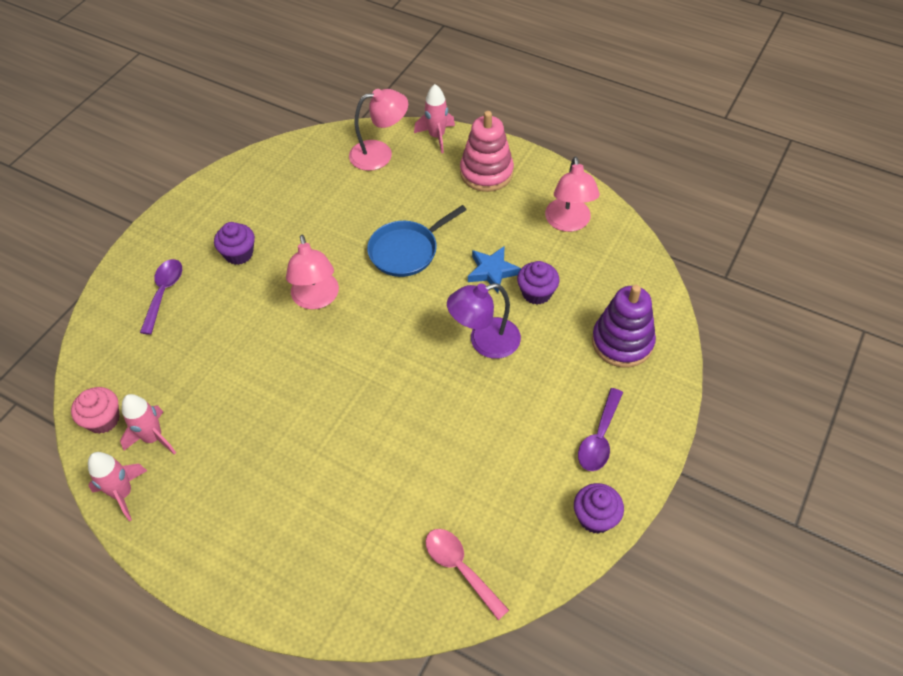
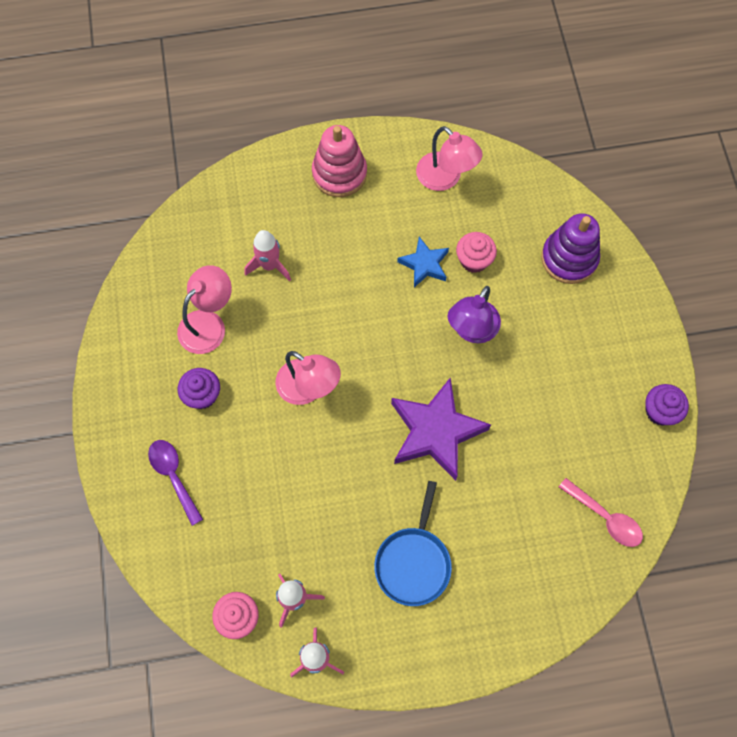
camera: 40 degrees left, 15 degrees up
(380, 154) = (232, 214): pink lamp -> pink lamp (208, 324)
(381, 395) = (435, 431): none -> purple star
(406, 251) = (340, 293): blue pan -> blue pan (413, 562)
(437, 136) = (265, 164): pink rocket -> pink rocket (269, 265)
(460, 568) = (605, 517): pink spoon -> pink spoon turned 150 degrees counterclockwise
(536, 293) = (474, 260): purple cupcake -> pink cupcake
(599, 438) = (615, 348): purple spoon -> none

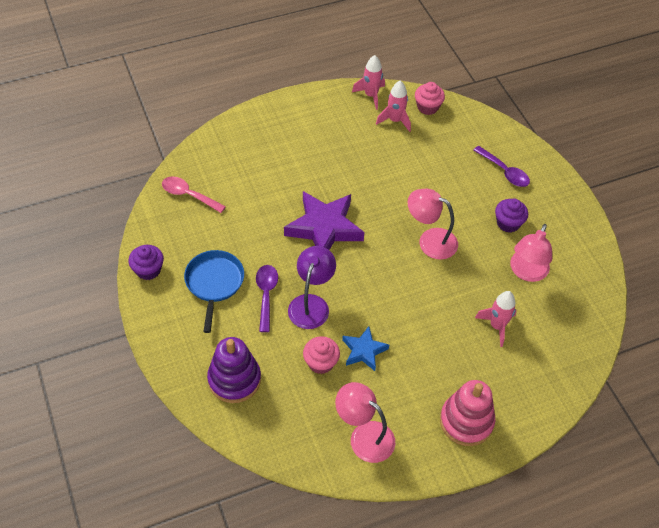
camera: 165 degrees right, 15 degrees down
(413, 562) = (321, 150): blue pan -> blue pan (214, 283)
(522, 352) = (266, 295): none -> purple spoon

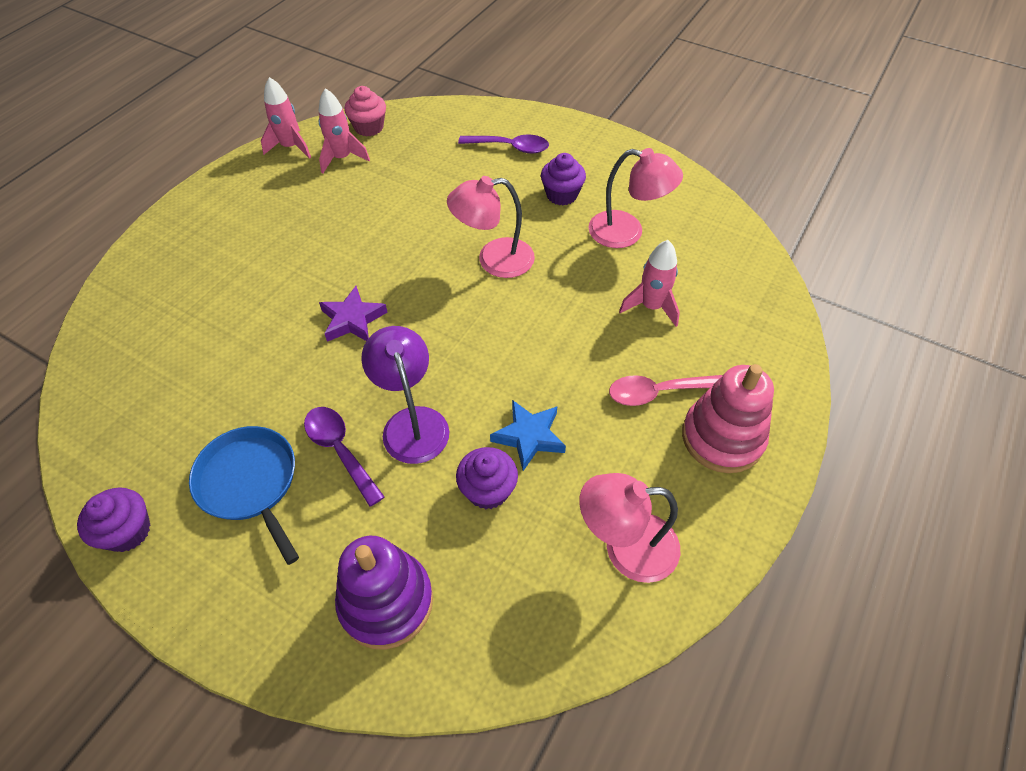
camera: 35 degrees left, 0 degrees up
(188, 195) = (122, 388): pink spoon -> pink spoon (657, 392)
(321, 362) = (488, 490): pink cupcake -> purple cupcake
(324, 228) = (353, 319): purple star -> purple star, size x0.55
(526, 272) = (627, 232): pink lamp -> pink lamp turned 60 degrees counterclockwise

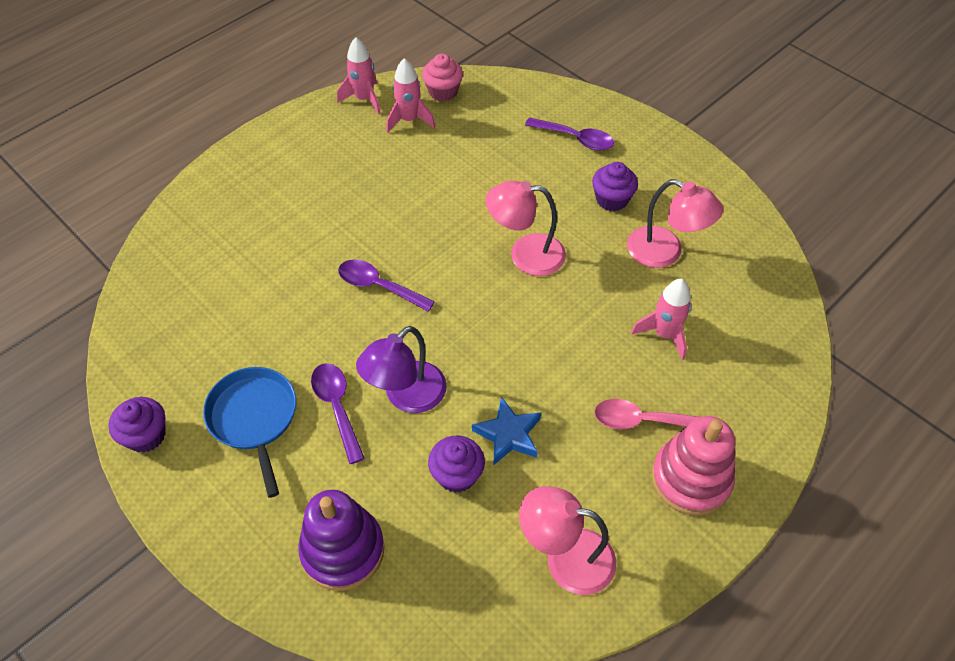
camera: 15 degrees right, 0 degrees up
(353, 319) = (378, 286): purple star -> purple spoon
(412, 422) = (406, 396): purple lamp -> purple lamp turned 135 degrees counterclockwise

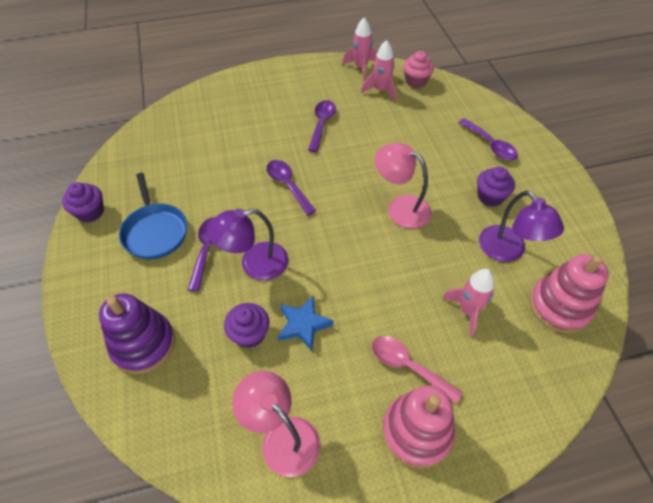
camera: 30 degrees right, 0 degrees up
(254, 418) = (155, 231): blue pan -> blue pan turned 150 degrees clockwise
(366, 192) = (321, 124): none -> purple spoon
(665, 252) = (508, 251): pink lamp -> purple lamp
(745, 287) = (559, 306): none -> pink stacking toy

